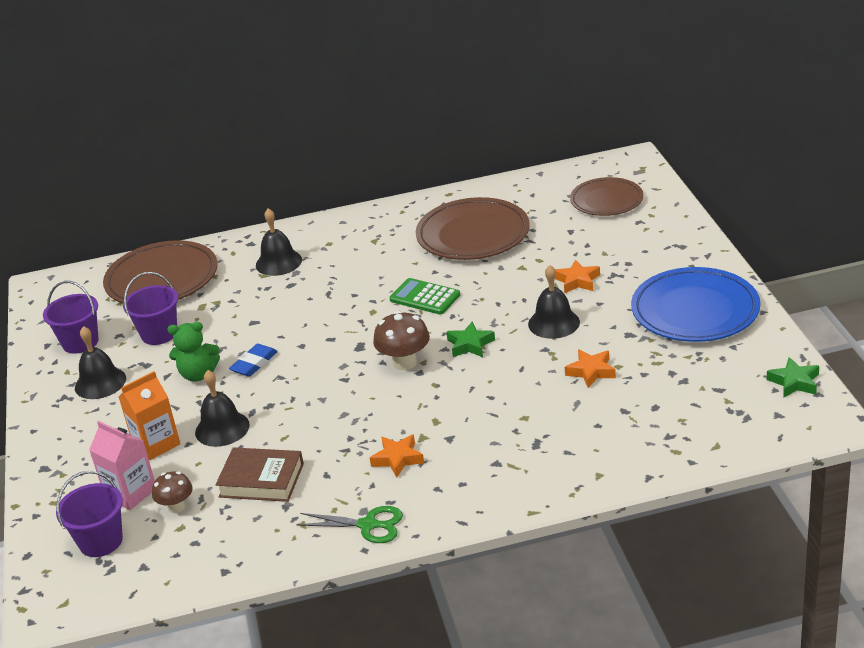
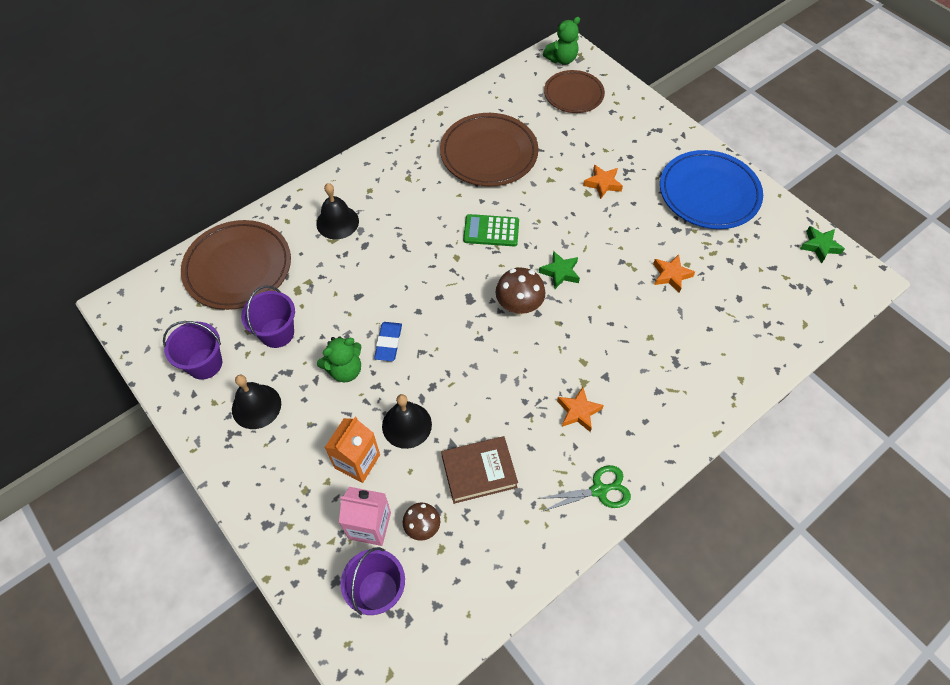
camera: 30 degrees left, 25 degrees up
(553, 323) = (611, 232): black bell -> none
(618, 169) = (561, 59): none -> green teddy bear

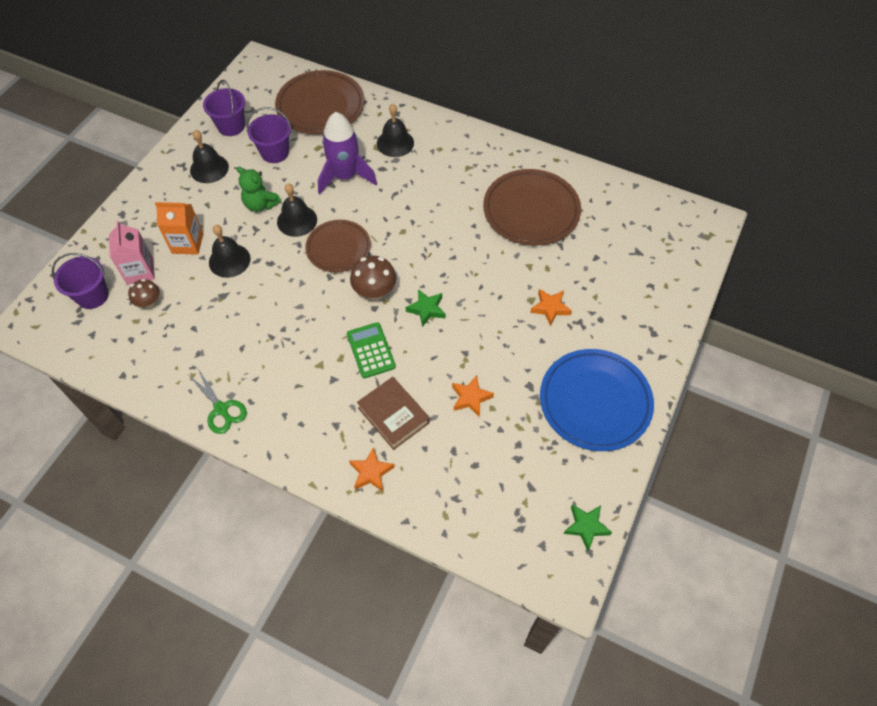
camera: 65 degrees right, 0 degrees up
(355, 280) = (345, 176): none -> purple rocket
(388, 343) = (297, 220): blue eraser -> black bell
(479, 472) = (207, 321): brown book -> brown book (393, 415)
(491, 231) = (444, 244): green calculator -> green calculator (371, 350)
(561, 59) = (692, 222): green teddy bear -> none
(573, 94) = (650, 247): brown plate -> brown plate (338, 248)
(578, 411) = (289, 370): orange star -> orange star (371, 472)

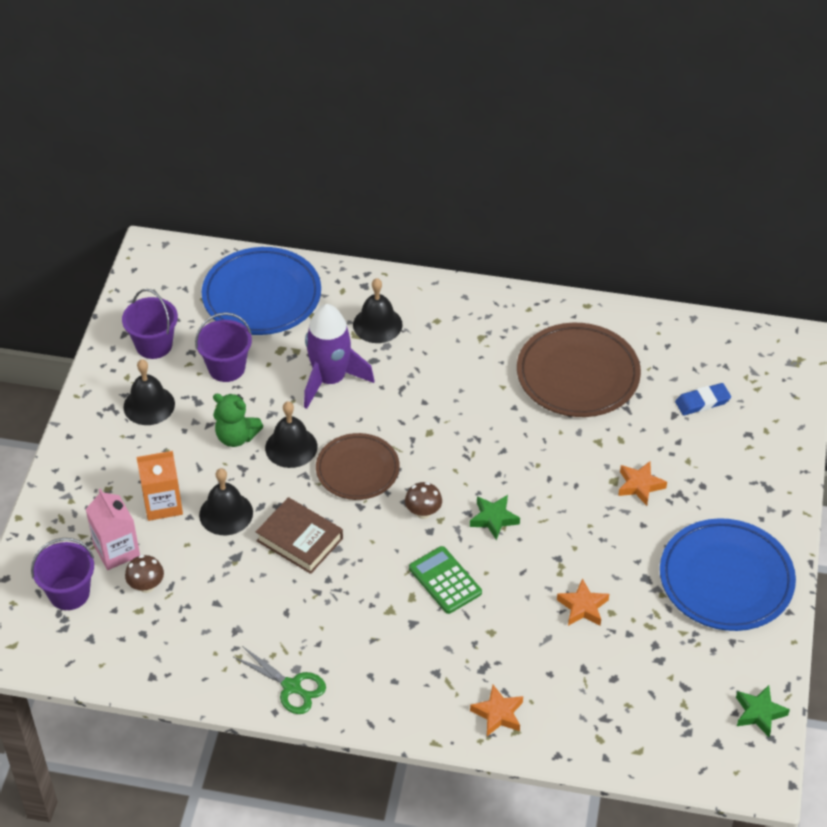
camera: 15 degrees left, 10 degrees down
(320, 106) = (262, 296): brown plate -> blue plate
(375, 292) = (423, 512): brown mushroom -> brown mushroom, size x0.65
(393, 415) = (500, 646): brown book -> brown book (300, 539)
(622, 252) = (702, 402): none -> blue eraser

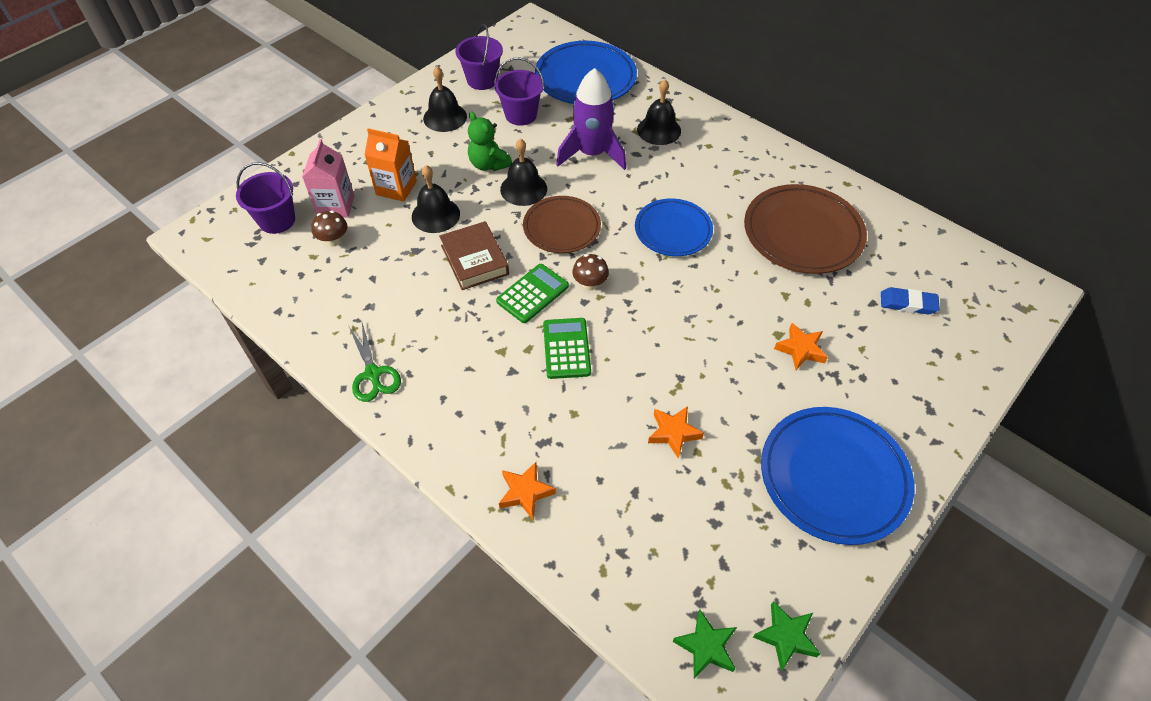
camera: 30 degrees right, 5 degrees up
(378, 546) = (532, 294): none -> green calculator
(462, 425) = (673, 230): none -> blue plate
(494, 519) = (646, 317): green star -> green star (706, 646)

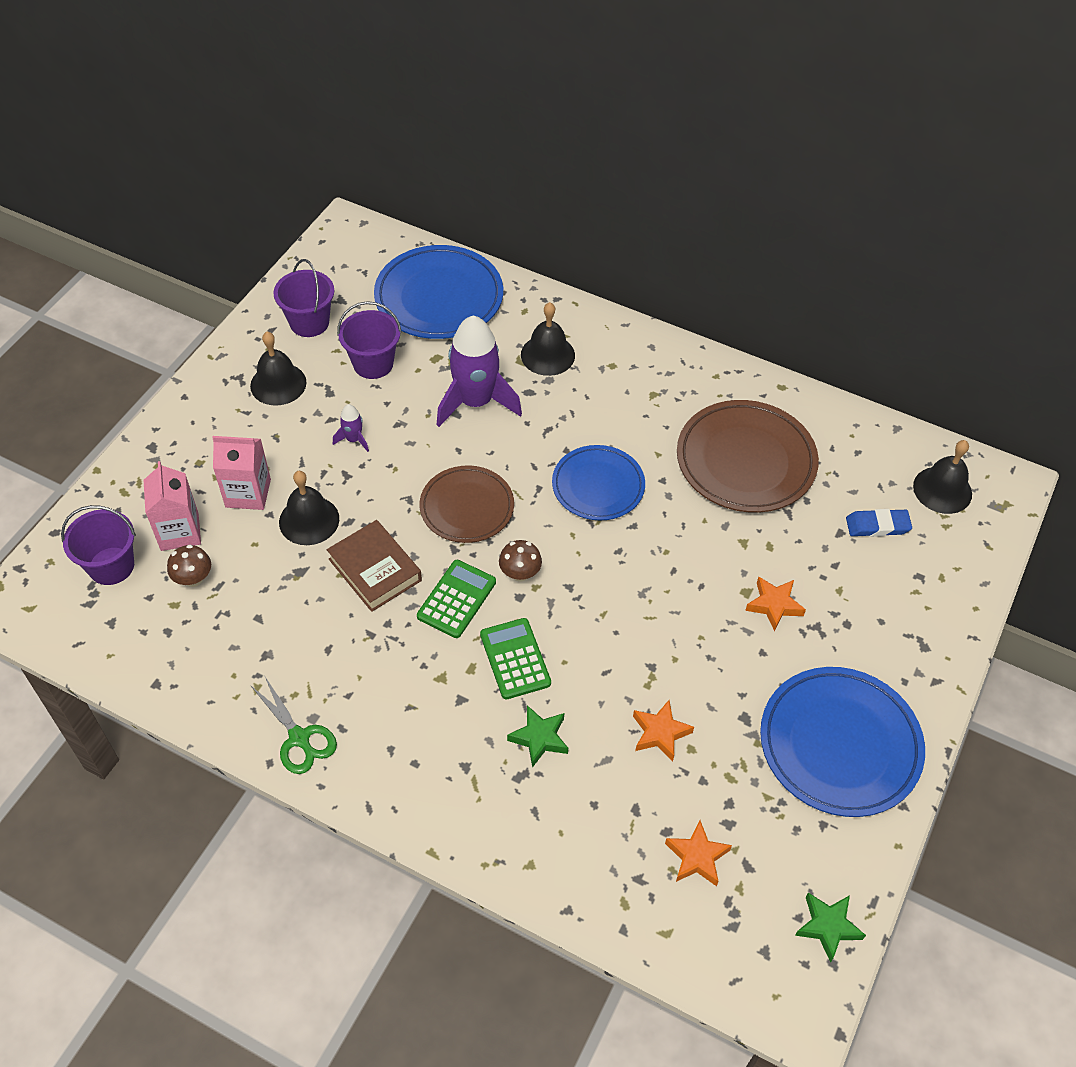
camera: 15 degrees left, 0 degrees up
(396, 188) = (248, 493): orange carton -> pink carton
(489, 164) = (353, 439): green teddy bear -> purple rocket
(523, 189) = (406, 465): black bell -> black bell (942, 490)
(525, 492) = (517, 837): orange star -> orange star (697, 857)
(706, 646) = (751, 956): green star -> green star (539, 738)

